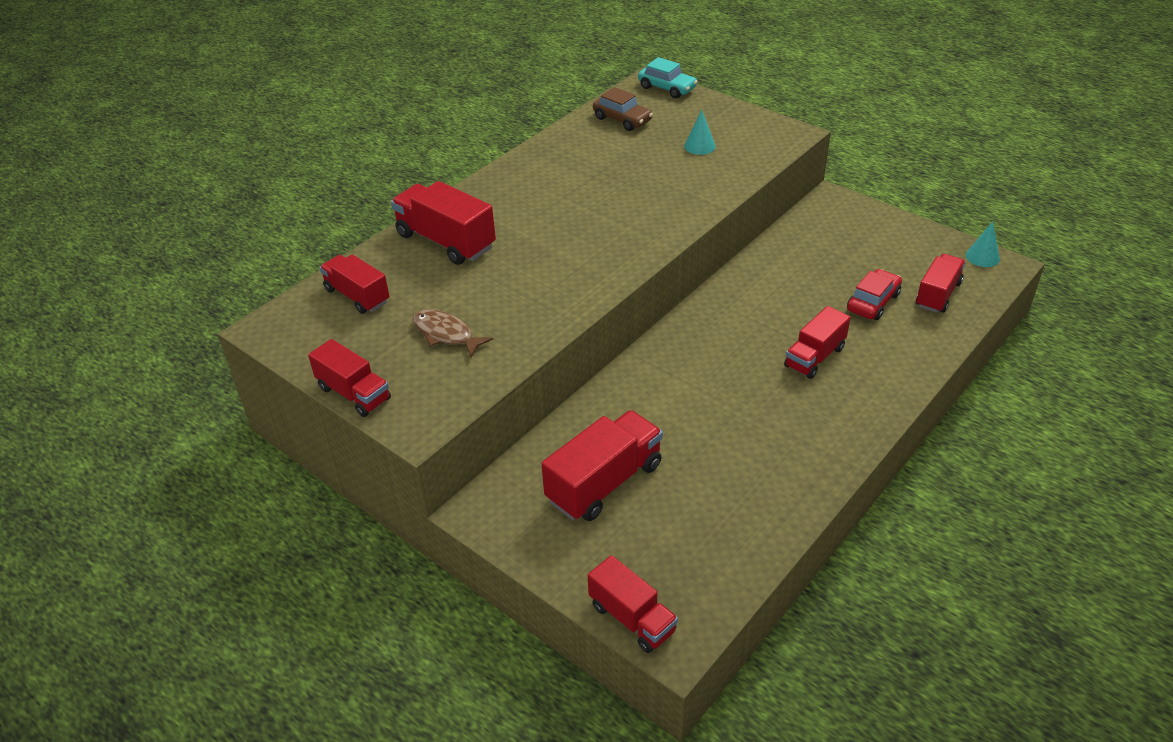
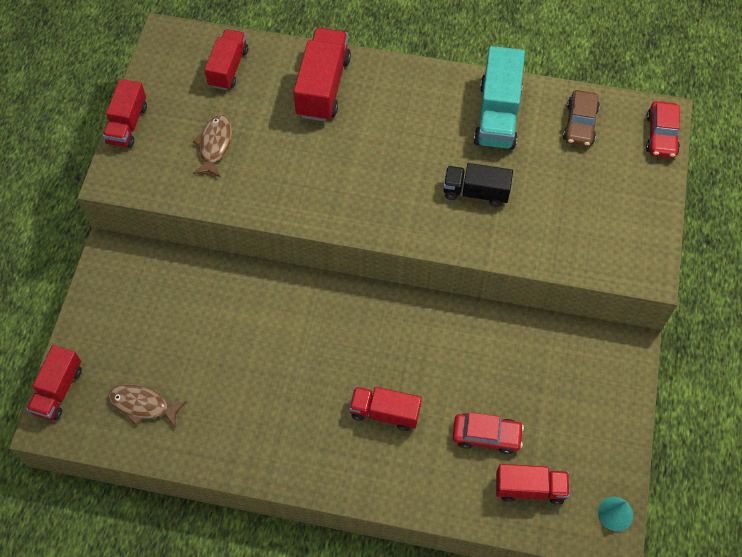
camera: 60 degrees right, 20 degrees up
(574, 155) = (497, 115): none -> turquoise truck
(604, 483) = (171, 319): red truck -> none
(646, 191) = (475, 192): none -> black truck
(667, 88) = (661, 135): turquoise car -> red car
(699, 146) = (575, 204): turquoise cone -> none
(700, 541) = (143, 405): none -> brown fish

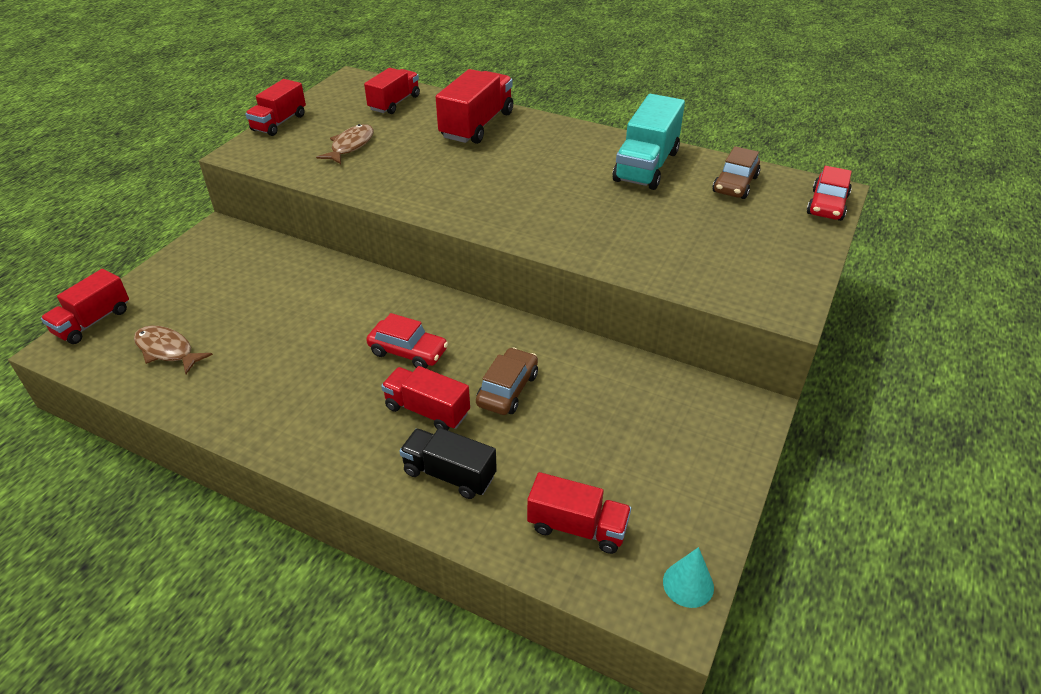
camera: 15 degrees right, 20 degrees down
(439, 376) = (507, 389): none -> brown car
(475, 192) = (600, 215): black truck -> black truck (449, 474)
(486, 436) = (541, 458): red car -> red car (408, 352)

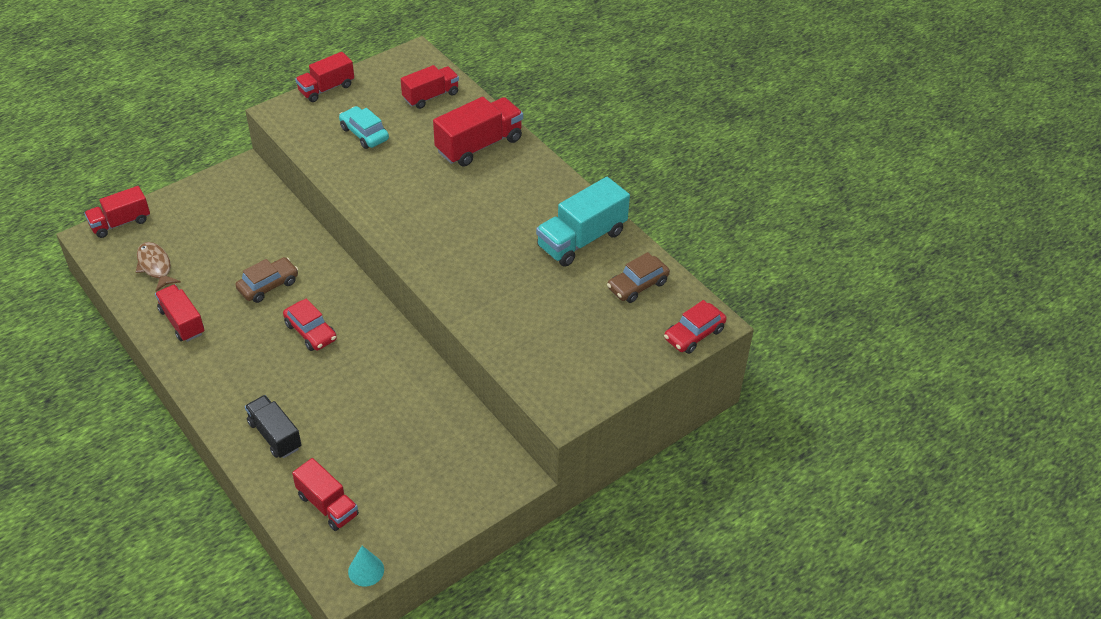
camera: 25 degrees right, 5 degrees up
(350, 146) = (364, 134): brown fish -> turquoise car
(427, 410) = (292, 383): red truck -> red truck (182, 322)
(507, 389) = (357, 390): brown car -> brown car (268, 285)

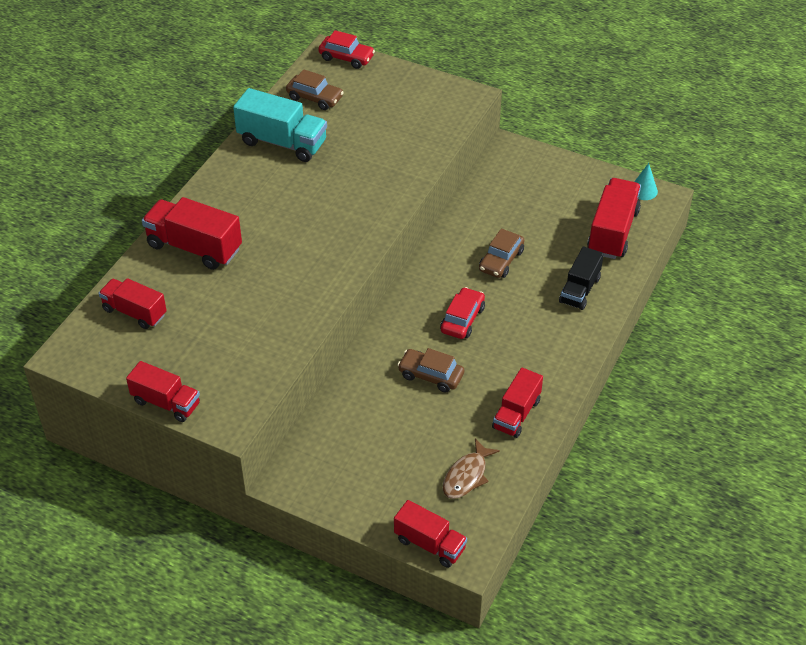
camera: 115 degrees left, 0 degrees up
(327, 505) = (612, 232): red truck -> red truck, size x1.51
(359, 392) = (501, 260): none -> brown car
(364, 134) = (225, 337): turquoise car -> none

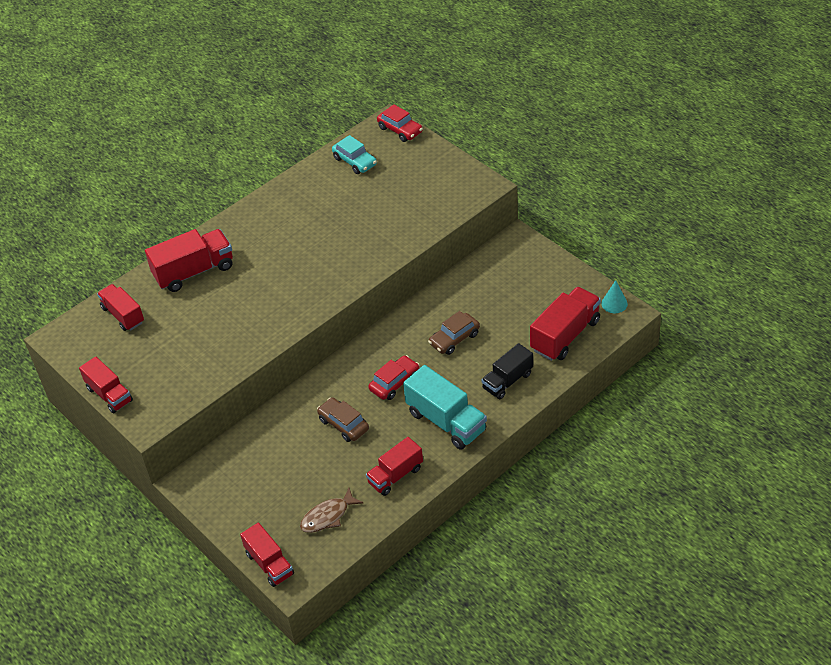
camera: 25 degrees right, 0 degrees up
(194, 247) = (194, 271): red truck -> red truck turned 105 degrees clockwise
(282, 142) = (308, 196): turquoise truck -> turquoise truck (446, 421)
(315, 98) = (355, 161): brown car -> turquoise car

